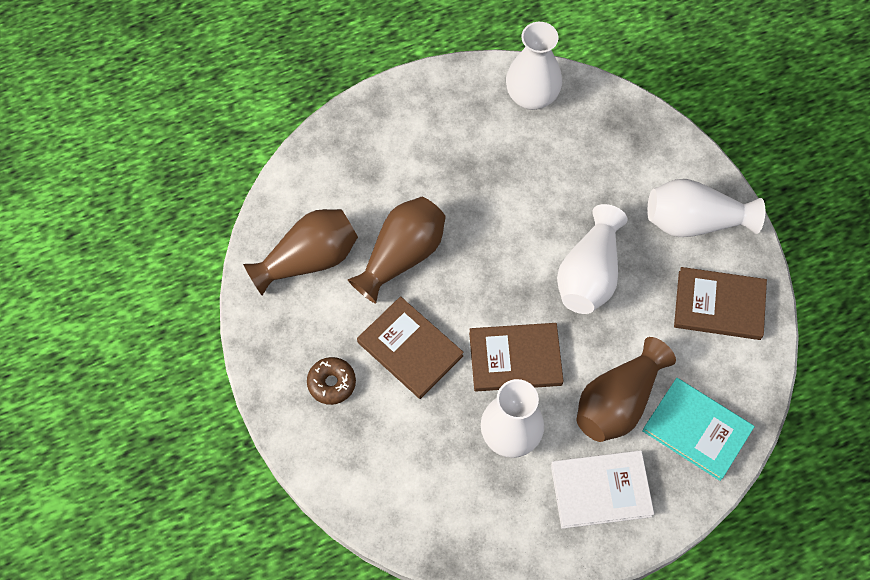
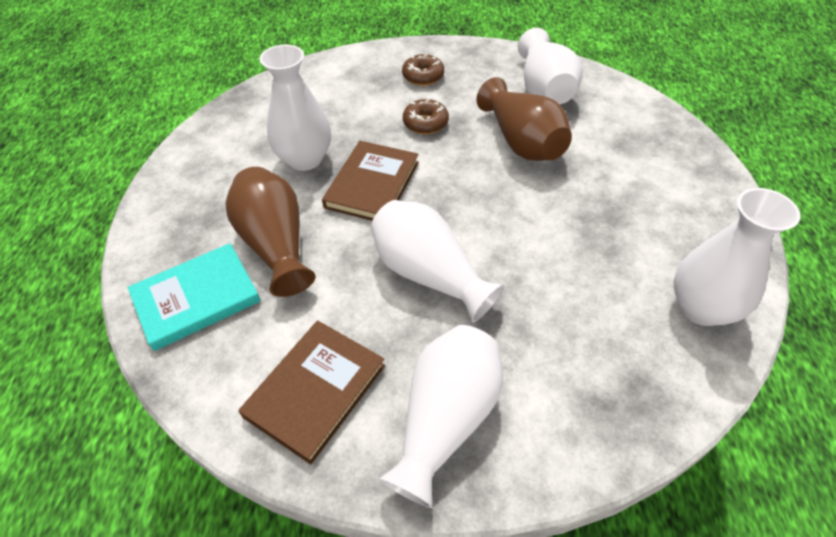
camera: 115 degrees right, 15 degrees down
(308, 259) = (544, 89): brown vase -> white vase
(410, 349) = (425, 123): brown book -> brown donut
(601, 490) = (208, 200): white book -> none

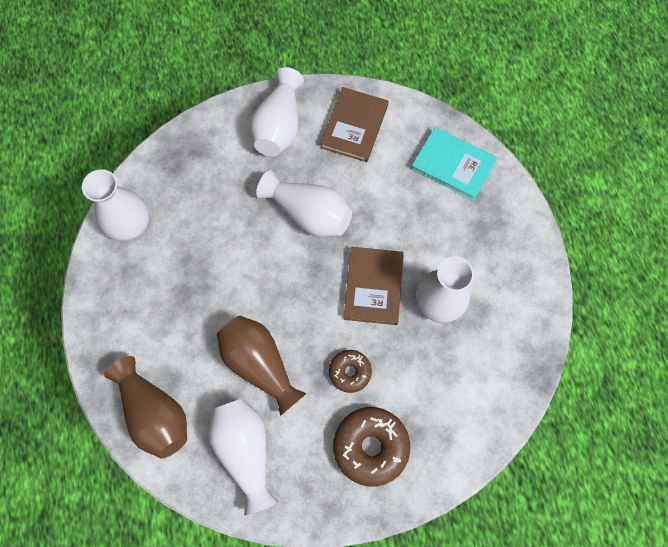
camera: 165 degrees right, 20 degrees up
(196, 298) = (452, 165): turquoise book -> turquoise book turned 75 degrees clockwise
(276, 244) = (422, 216): brown vase -> brown vase (154, 413)
(423, 76) = (370, 447): brown donut -> brown donut, size x1.73

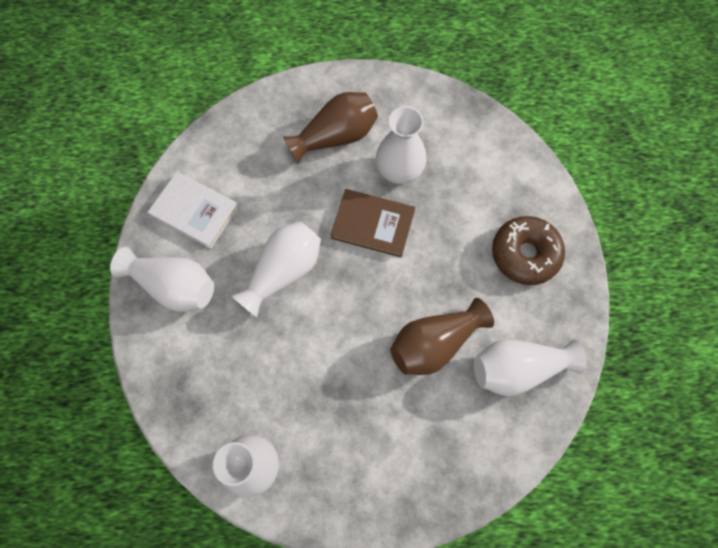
camera: 80 degrees left, 0 degrees up
(154, 413) = (470, 457): brown vase -> brown vase (335, 136)
(350, 372) = (453, 260): brown donut -> none
(354, 126) = (194, 211): brown book -> white book
(452, 165) = (262, 130): turquoise book -> none

